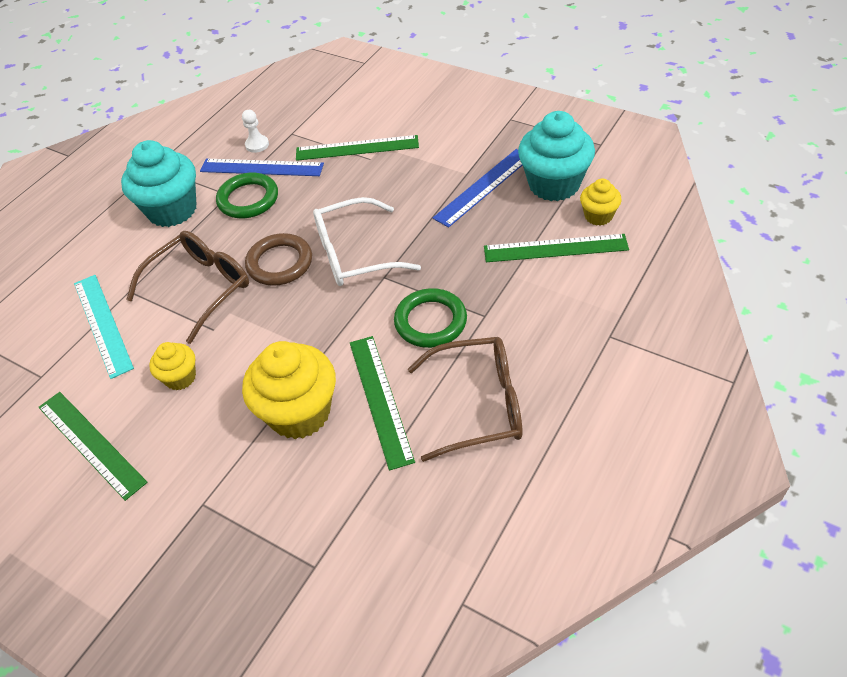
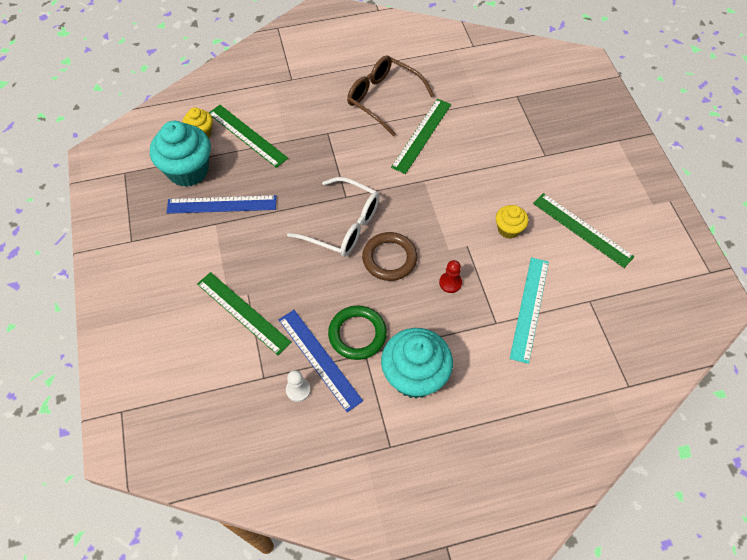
camera: 140 degrees left, 10 degrees up
(91, 443) = (582, 229): green ruler -> green ruler turned 45 degrees counterclockwise
(201, 288) = (450, 283): brown glasses -> red pawn
(299, 413) = (464, 160): yellow cupcake -> none
(430, 321) = (355, 151): green ring -> none

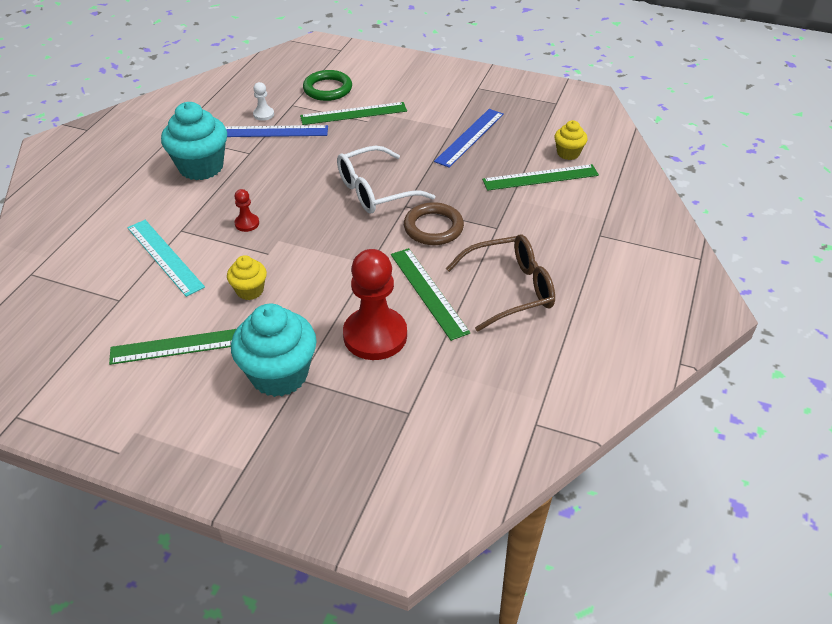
camera: 125 degrees right, 15 degrees down
(188, 170) = (526, 133): turquoise cupcake -> turquoise cupcake (279, 374)
(357, 334) = (268, 156): green ring -> green ring (327, 89)
(389, 258) = (312, 201): brown ring -> brown ring (433, 227)
(480, 140) = (375, 335): none -> red pawn

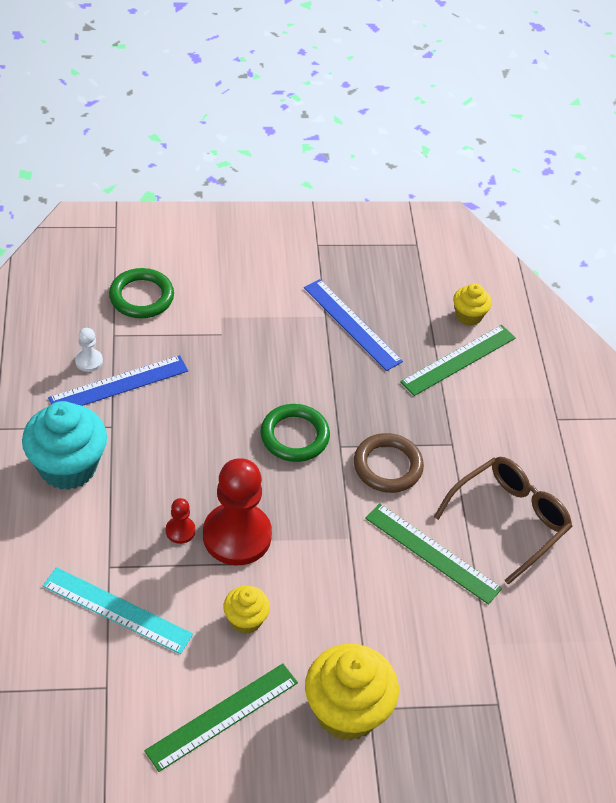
camera: 30 degrees left, 5 degrees up
(279, 374) = (347, 711): turquoise cupcake -> yellow cupcake
(353, 113) = (198, 327): green ruler -> none
(375, 191) = (294, 436): white glasses -> green ring
(375, 335) = (412, 627): red pawn -> red pawn (237, 536)
(469, 137) = (352, 324): blue ruler -> blue ruler turned 45 degrees counterclockwise

